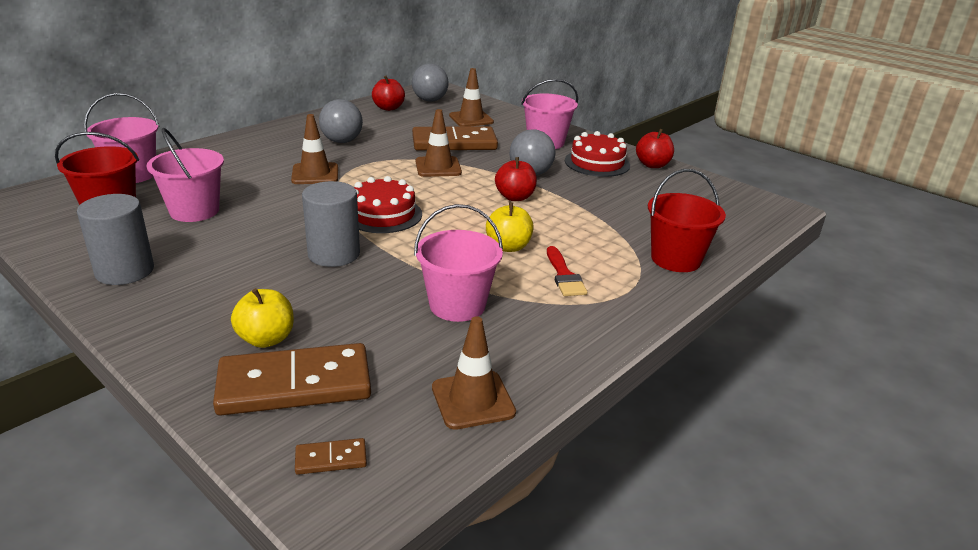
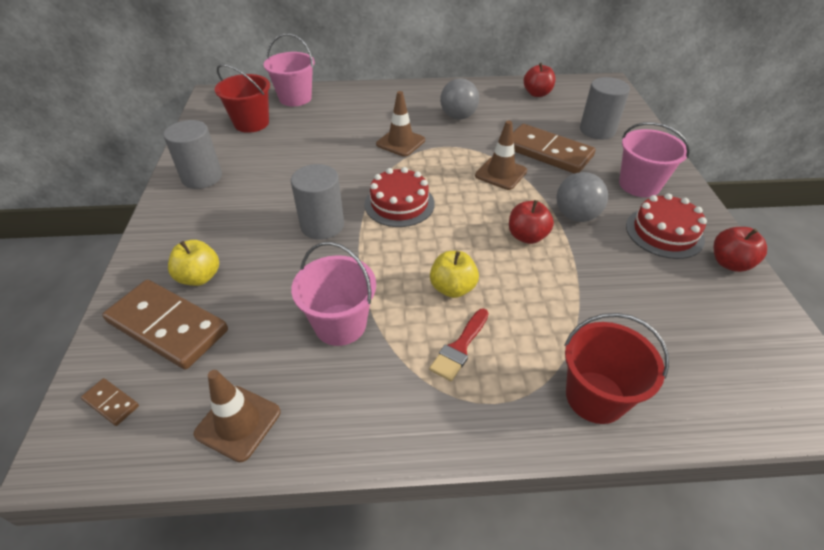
camera: 45 degrees right, 15 degrees up
(194, 211) = (291, 144): pink bucket -> none
(430, 100) = (584, 96): grey ball -> none
(471, 119) = (597, 130): brown traffic cone -> grey cylinder

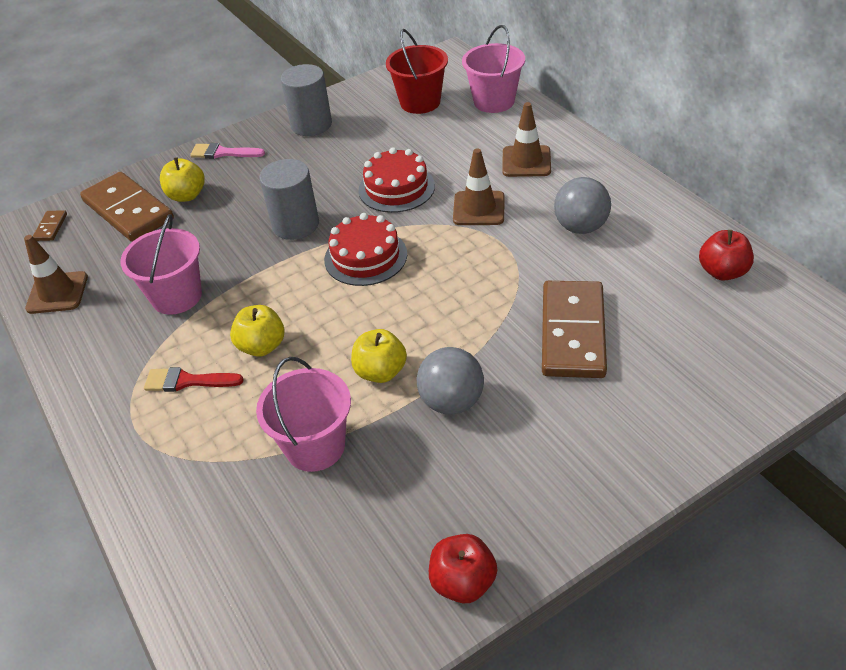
camera: 65 degrees right, 0 degrees up
(167, 236) = (223, 153): none -> pink brush
(167, 326) = (128, 210): brown domino -> brown domino turned 45 degrees counterclockwise
(501, 173) = (486, 308): brown traffic cone -> brown traffic cone (526, 162)
(527, 236) = (380, 372): red apple -> yellow apple
(595, 397) = (171, 498): red bucket -> none
(597, 130) = (682, 363): grey cylinder -> none
(639, 185) = (574, 445): pink bucket -> pink bucket (315, 446)
(664, 232) = (481, 497): red cake -> red cake (396, 188)

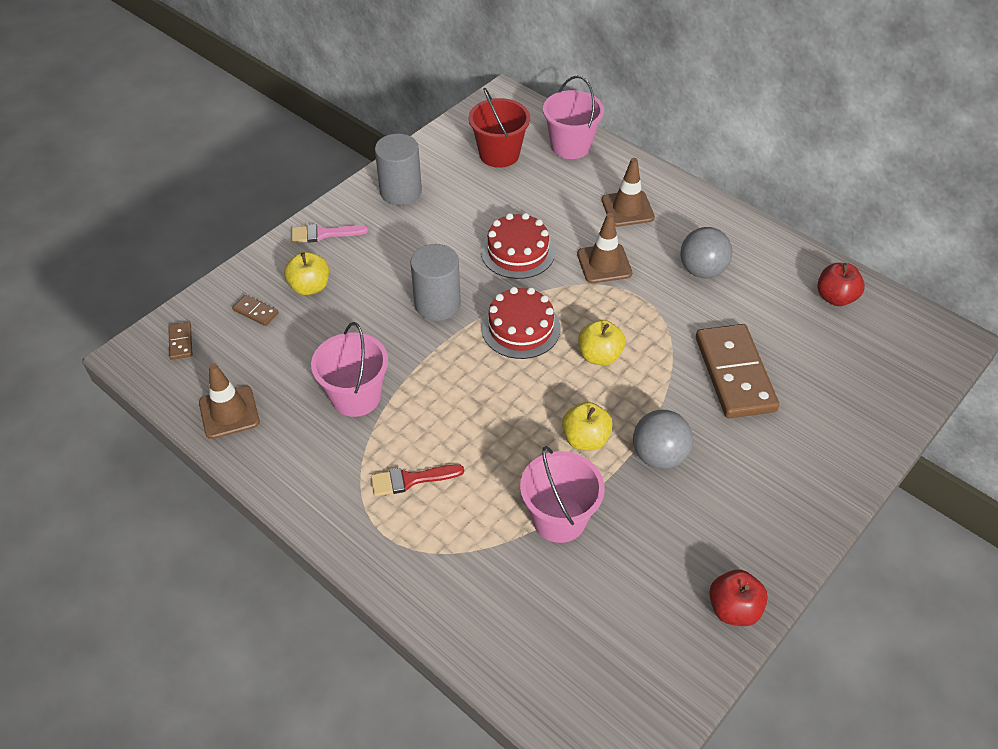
camera: 20 degrees left, 5 degrees up
(128, 210) = (255, 312): brown domino -> brown domino, size x0.42
(262, 346) = (465, 433): yellow apple -> yellow apple (599, 356)

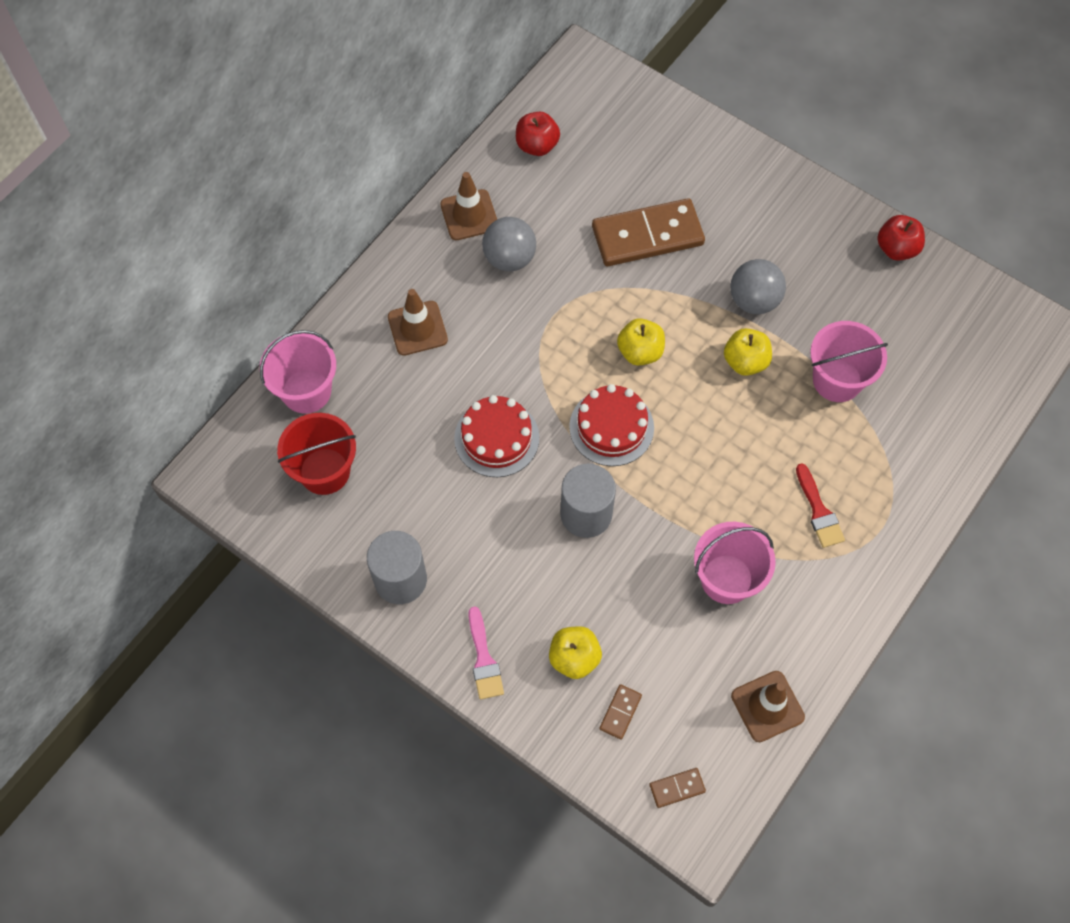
camera: 95 degrees left, 15 degrees up
(604, 264) = (508, 350): brown traffic cone -> brown traffic cone (469, 215)

